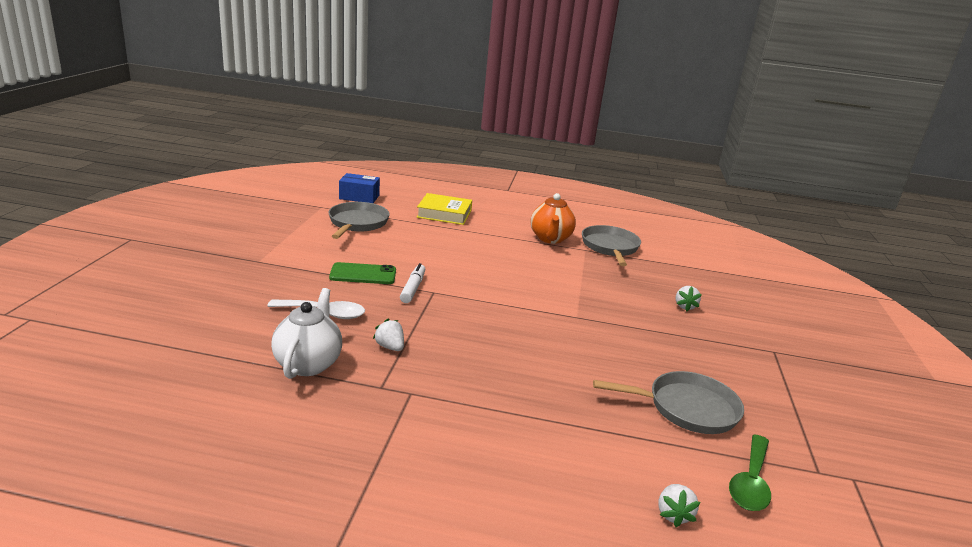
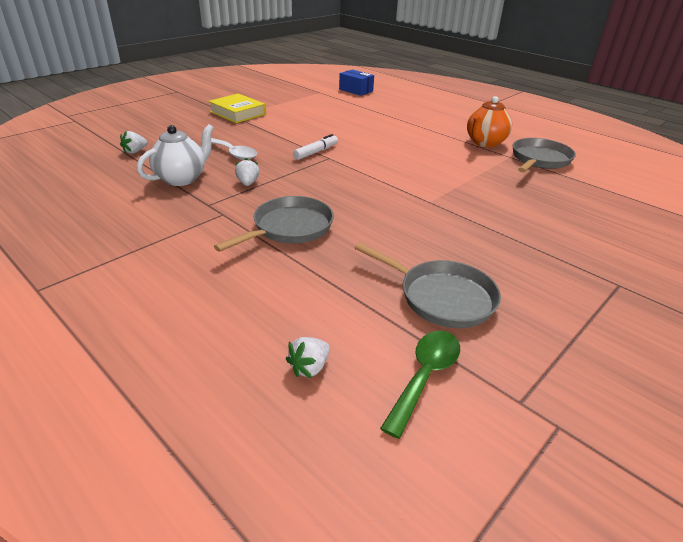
camera: 35 degrees right, 10 degrees up
(357, 223) = (331, 106): grey pan -> grey pan (289, 228)
(363, 274) = (291, 136): green phone -> none
(444, 214) = (410, 110): yellow book -> yellow book (237, 113)
(684, 306) = (558, 221): white strawberry -> white strawberry (135, 151)
(750, 482) = (425, 377): green spoon -> green spoon turned 150 degrees clockwise

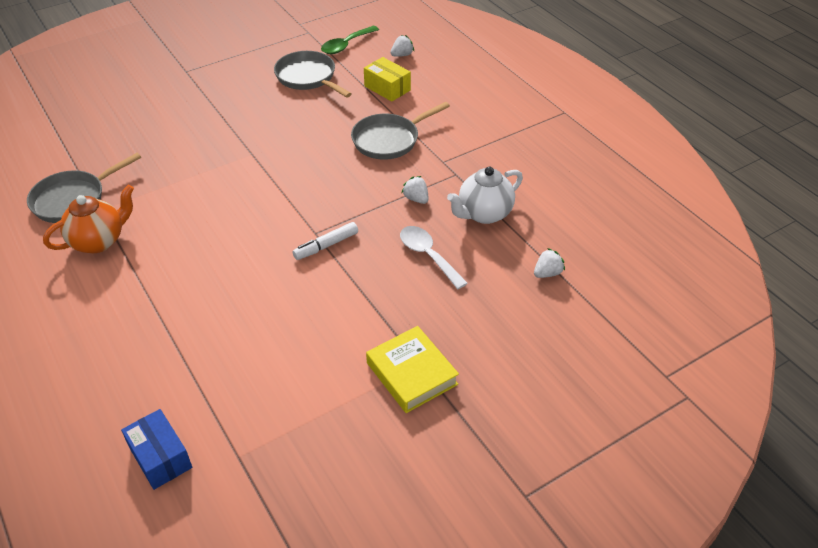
camera: 165 degrees left, 10 degrees up
(248, 183) = (416, 199): white strawberry -> white strawberry turned 135 degrees clockwise
(314, 295) = (387, 88): none -> yellow box

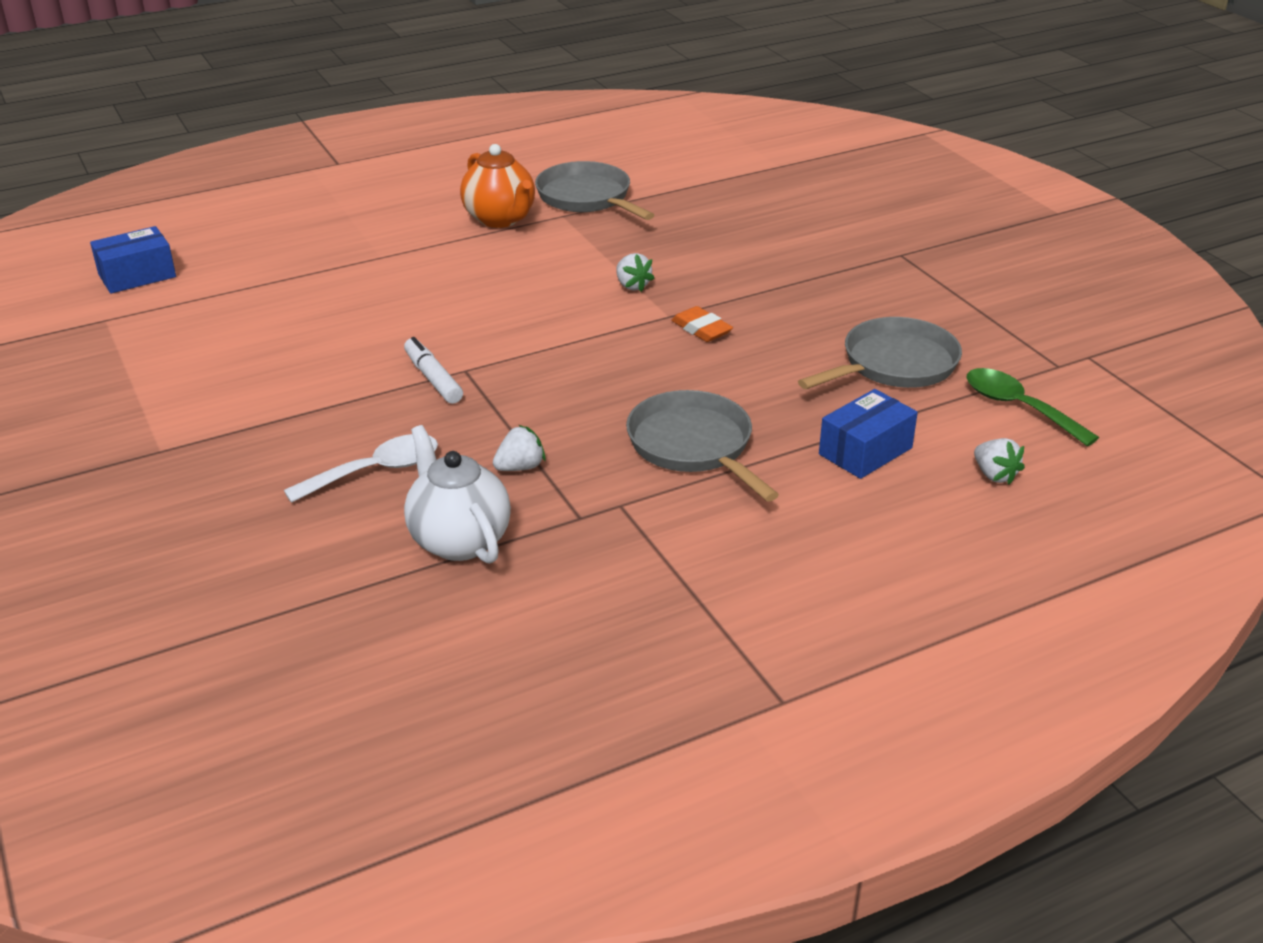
camera: 95 degrees right, 10 degrees down
(268, 141) = (701, 329): none -> orange eraser
(387, 88) = (865, 451): yellow box -> blue box
(411, 374) = (147, 442): yellow book -> none
(547, 273) = (279, 599): white strawberry -> white strawberry (632, 286)

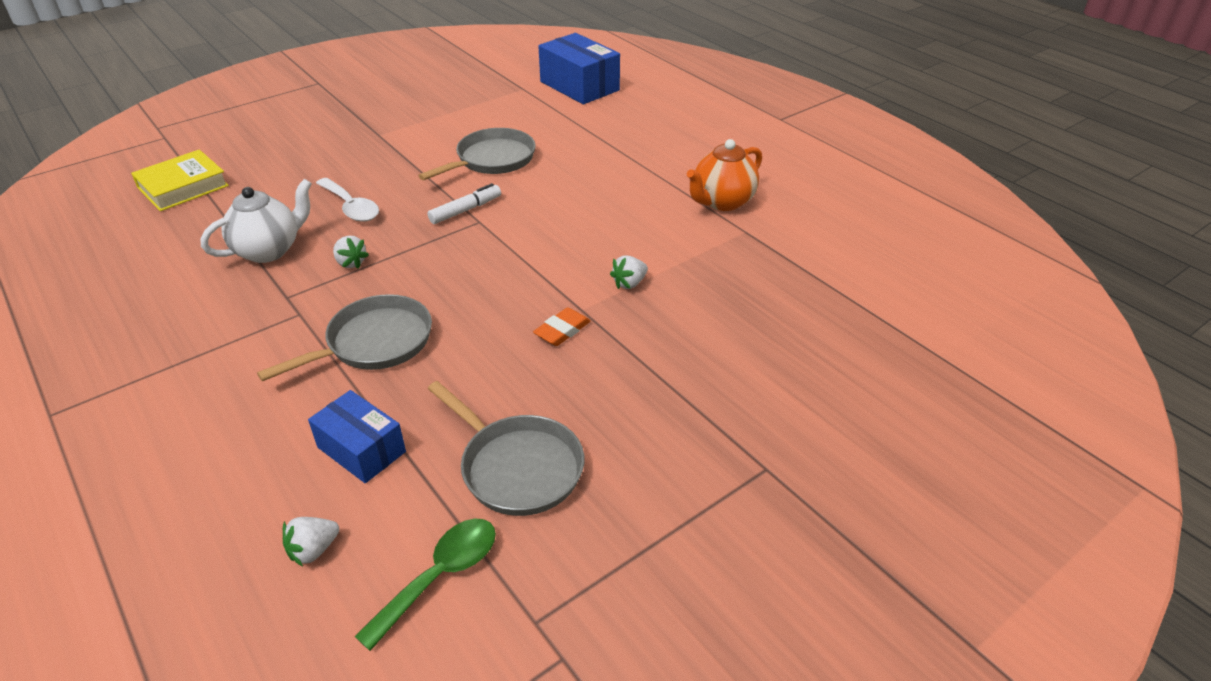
camera: 80 degrees right, 5 degrees up
(137, 276) = (579, 86): blue box -> blue box, size x1.58
(206, 655) = (183, 186): none -> yellow book
(587, 198) = (786, 240): grey pan -> grey pan (492, 160)

